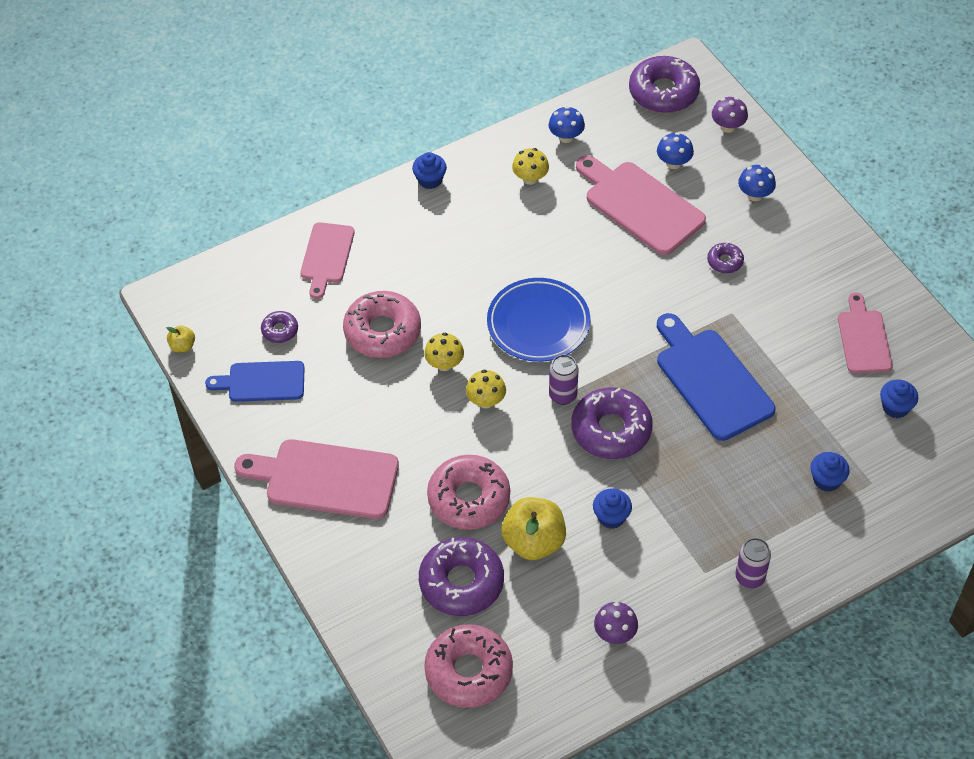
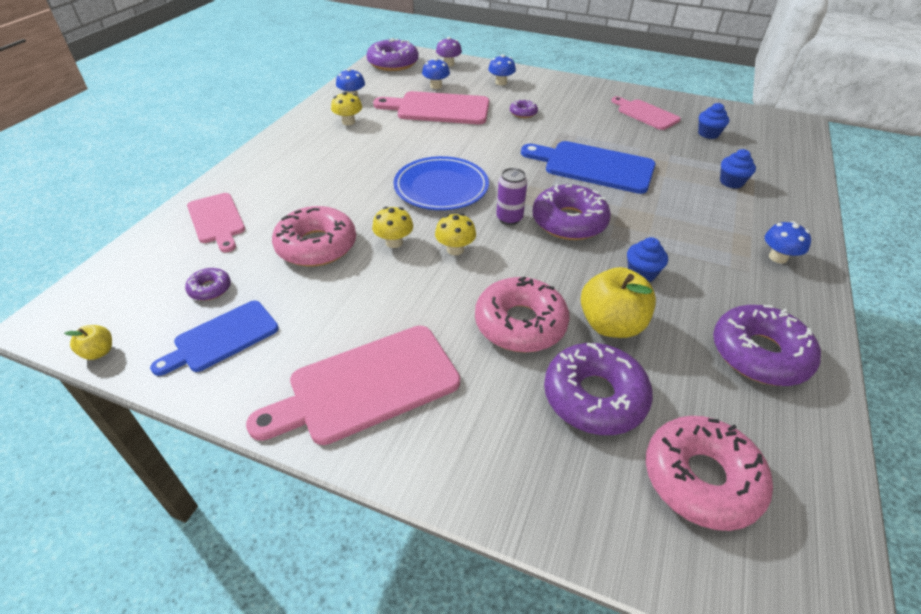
camera: 40 degrees left, 10 degrees down
(430, 180) = (270, 147): blue cupcake -> none
(615, 633) = (759, 354): purple mushroom -> purple donut
(750, 577) = (778, 257): purple can -> blue mushroom

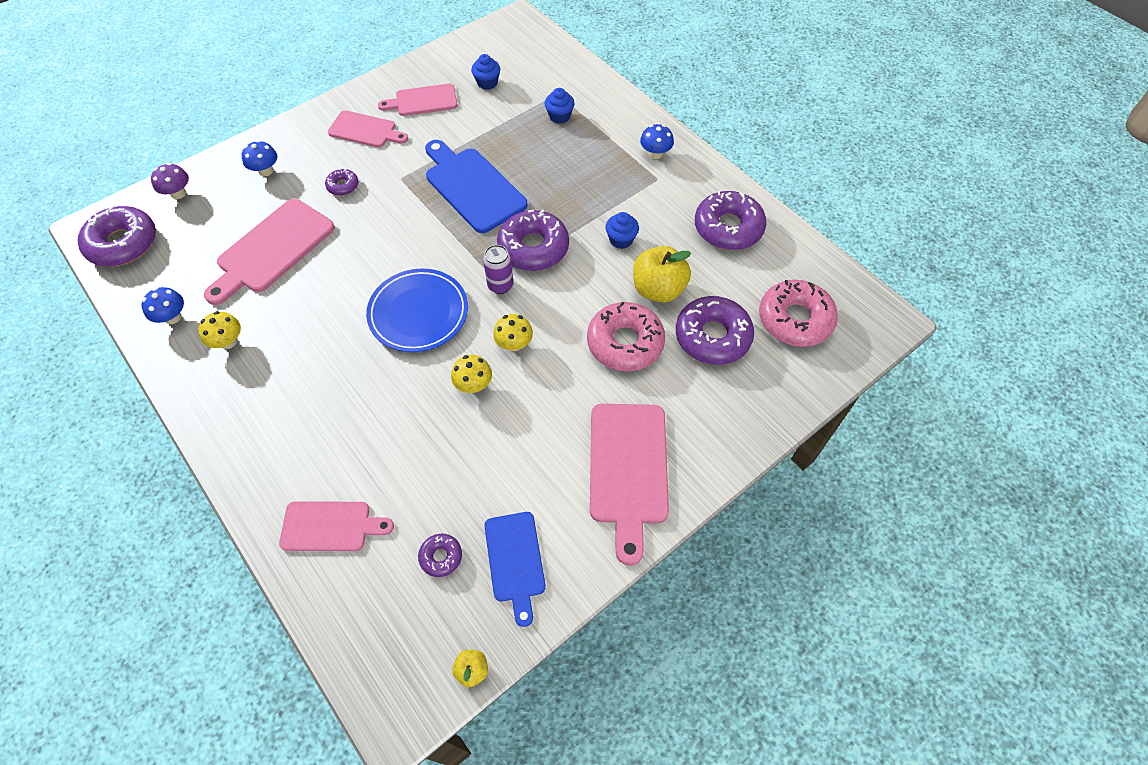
camera: 60 degrees left, 15 degrees up
(316, 246) = (436, 448): pink donut -> none
(436, 86) = (220, 229): blue mushroom -> none
(584, 102) = (365, 130): none -> pink cutting board
(593, 166) = (472, 187): blue cutting board -> blue cutting board turned 90 degrees clockwise

